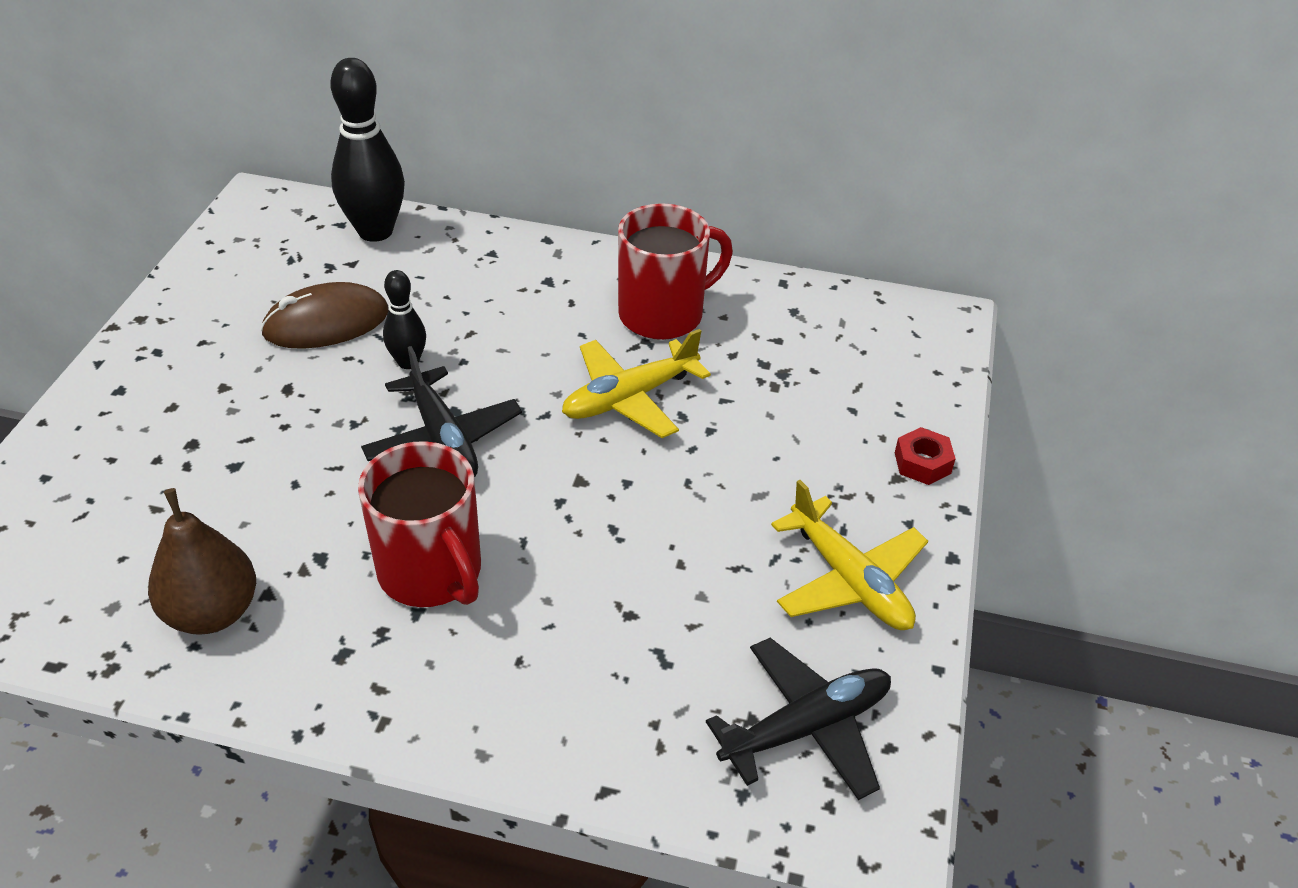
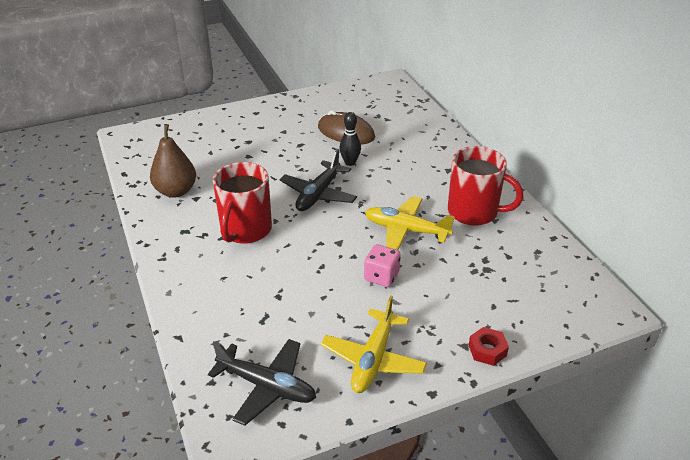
camera: 55 degrees right, 5 degrees down
(375, 231) = (413, 113): black bowling pin -> none
(699, 478) = (381, 276): none -> pink dice

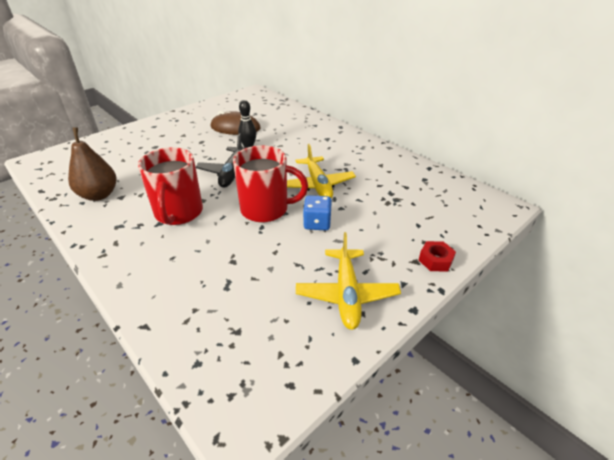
camera: 20 degrees left, 0 degrees up
(267, 386) = (258, 350): black plane -> none
(381, 276) = (317, 223): pink dice -> blue dice
(406, 230) = (318, 185): yellow plane -> yellow plane turned 105 degrees counterclockwise
(474, 212) = (362, 162): red mug -> red mug (266, 209)

